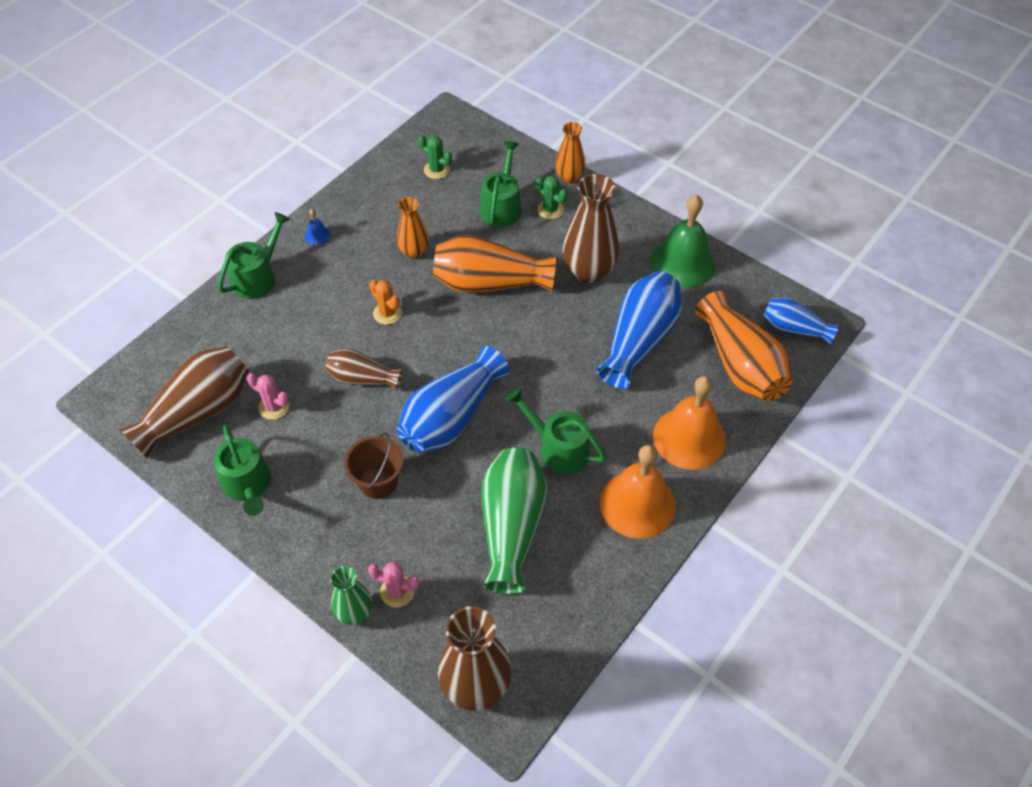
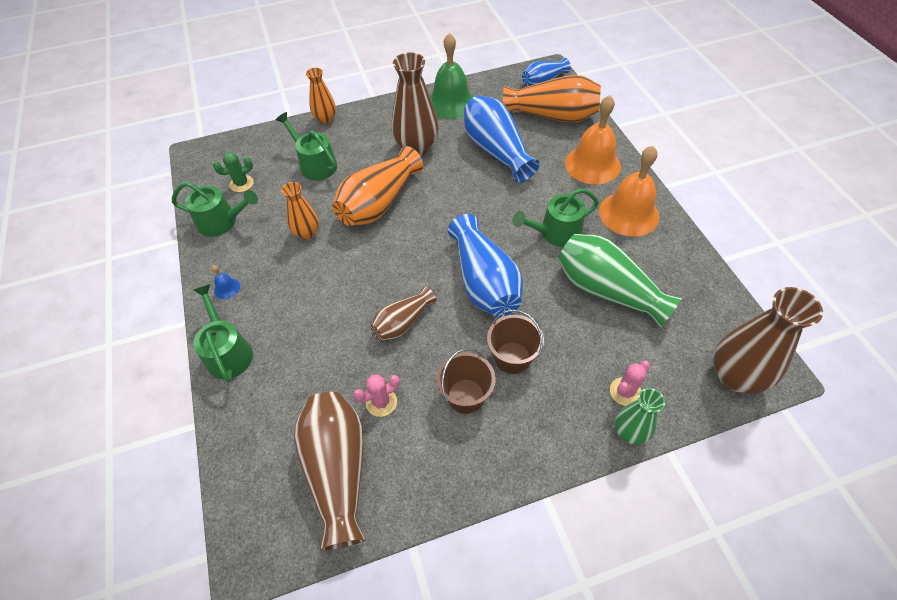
camera: 55 degrees left, 0 degrees up
(248, 484) = (450, 461): green watering can -> green watering can (221, 222)
(316, 465) = (466, 396): none -> brown bucket
(387, 313) = (352, 277): orange cactus -> none
(550, 209) = (344, 141): green cactus -> none

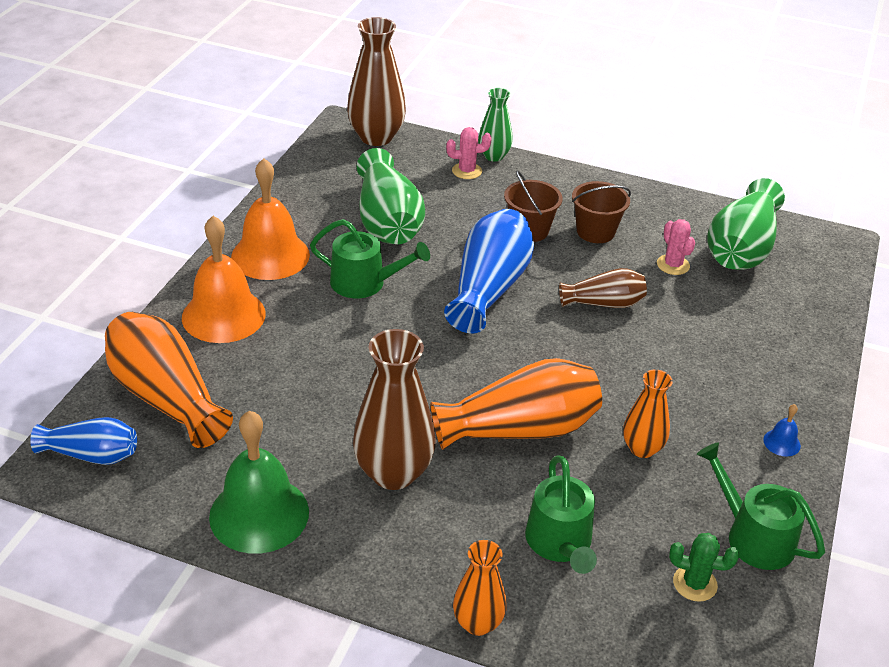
camera: 145 degrees left, 15 degrees down
(228, 352) = (806, 378): green watering can -> none
(338, 470) = (741, 248): brown vase -> green vase
(381, 402) = (673, 265): pink cactus -> pink cactus turned 60 degrees clockwise
(496, 151) = (301, 400): blue vase -> none

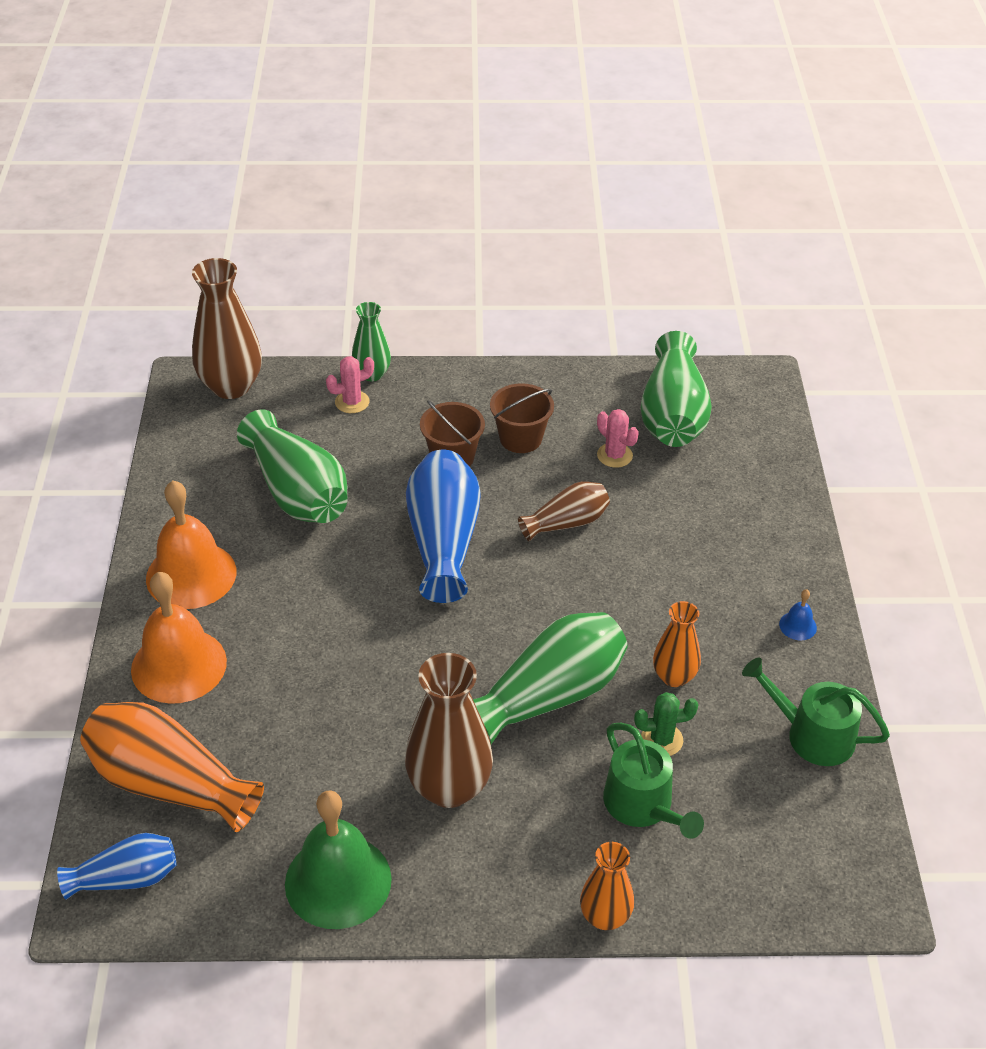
camera: 20 degrees left, 5 degrees up
(364, 283) = (310, 577): green watering can -> none
(520, 429) = (550, 695): orange vase -> green vase
(695, 583) = (781, 802): green cactus -> green cactus (661, 740)

